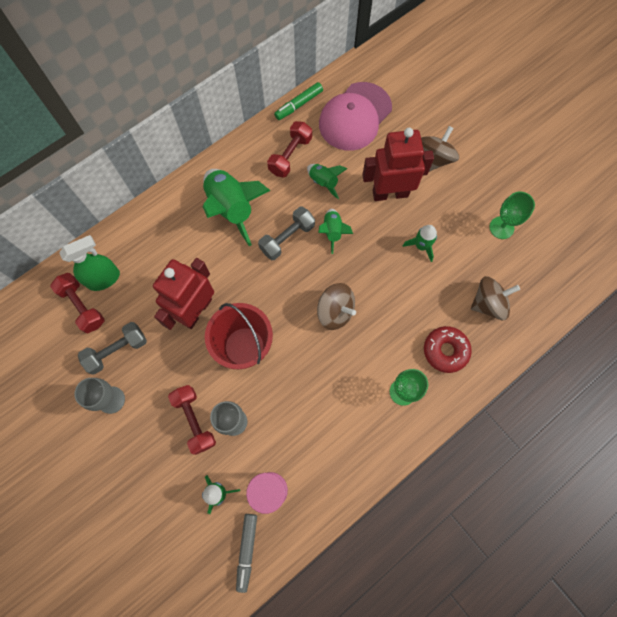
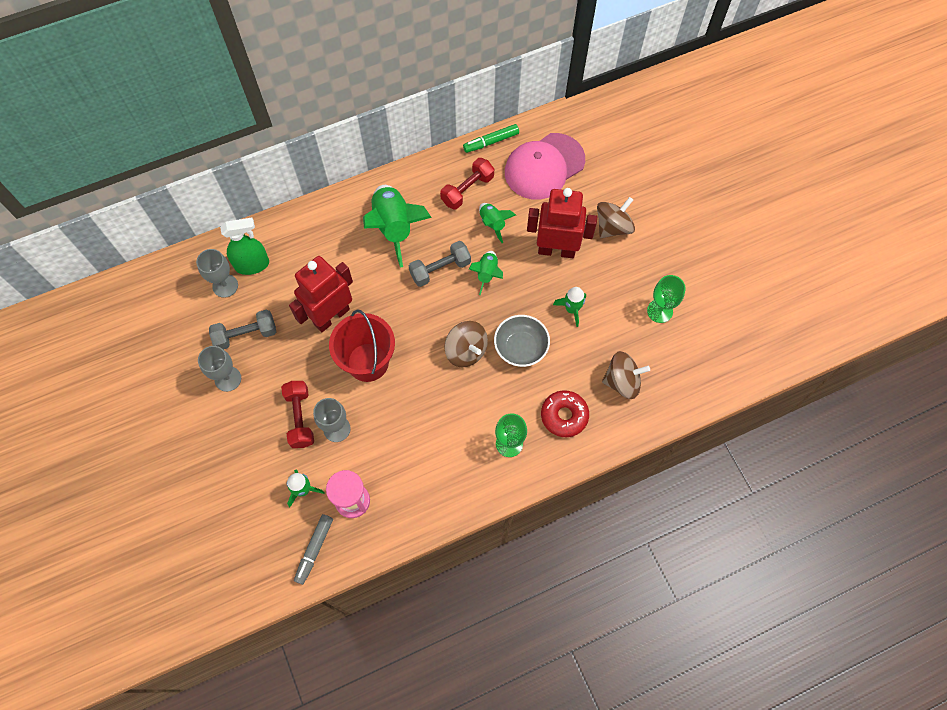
camera: 15 degrees right, 5 degrees down
(82, 306) = (225, 286): red dumbbell -> grey goblet
(385, 295) = (520, 347): none -> grey bowl

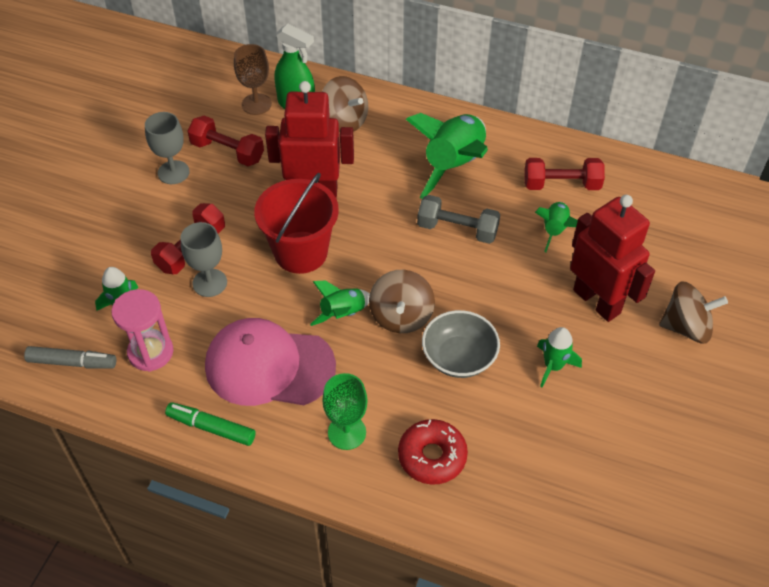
camera: 45 degrees right, 15 degrees down
(225, 286) = (256, 104): grey goblet -> brown goblet
(246, 335) = (227, 152): grey dumbbell -> red dumbbell
(314, 550) = (72, 362): grey marker -> grey marker turned 150 degrees counterclockwise
(487, 274) = (499, 268): green rocket -> green rocket (343, 313)
(491, 142) = (632, 162): green marker -> green marker (211, 427)
(544, 166) = (667, 220): pink cap -> pink cap (269, 366)
(622, 381) = (533, 479): brown spinning top -> brown spinning top (345, 121)
(659, 311) = (654, 447): green goblet -> none

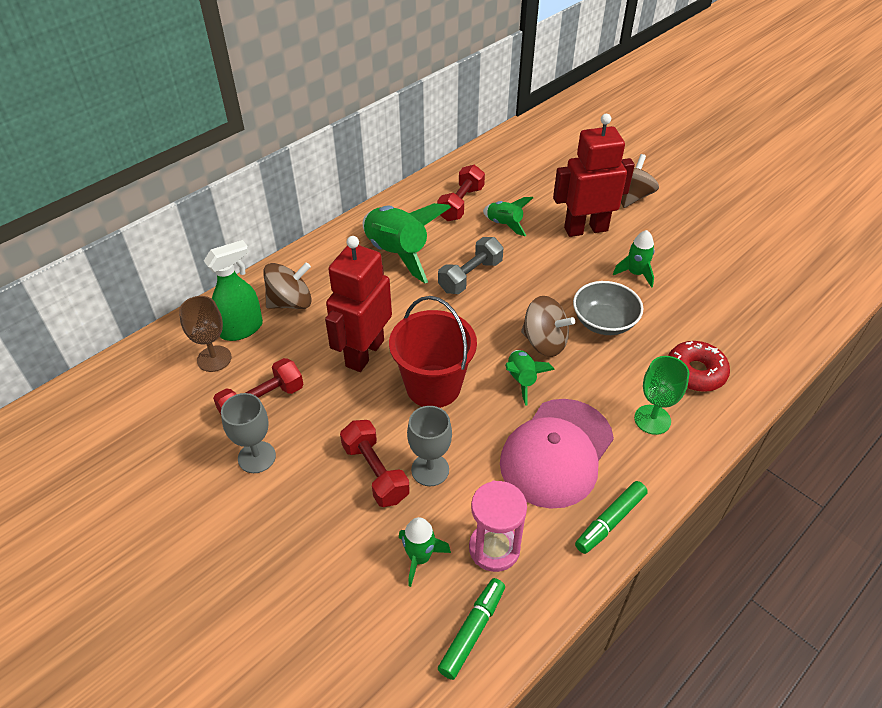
camera: 65 degrees left, 5 degrees down
(72, 362) = (472, 631): grey marker -> green marker

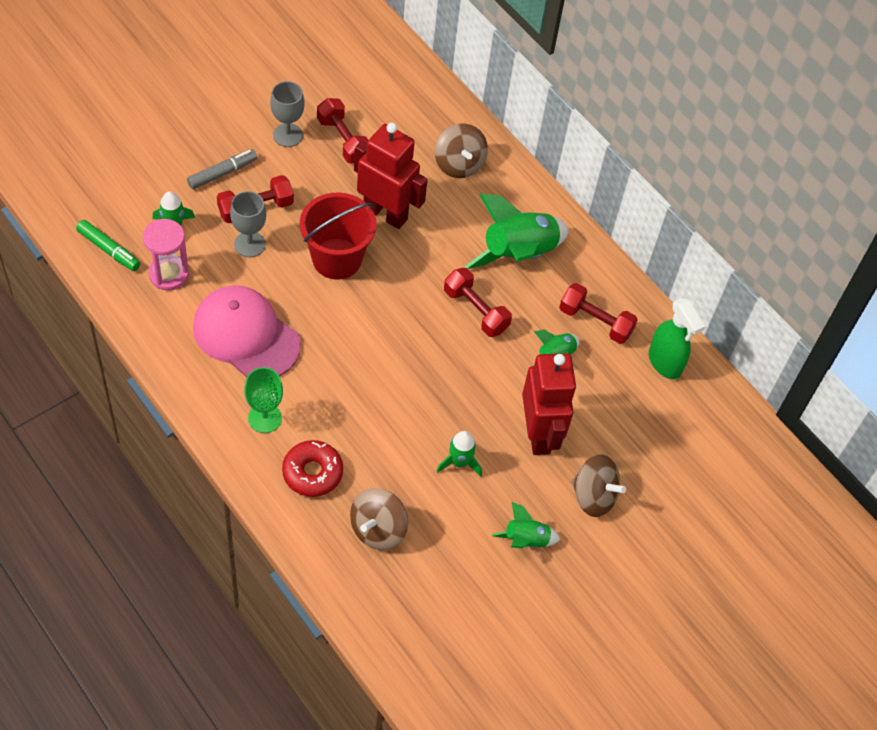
camera: 90 degrees right, 10 degrees up
(214, 359) = (397, 109): brown goblet -> none
(242, 329) = (430, 128): green spray bottle -> green spray bottle (665, 363)
(324, 517) = (222, 173): none -> grey marker
(470, 276) = (476, 310): grey dumbbell -> red dumbbell
(522, 380) = (331, 327): green rocket -> green rocket (526, 540)
(544, 342) = (374, 355): brown spinning top -> brown spinning top (378, 529)
(604, 322) = (392, 412): grey bowl -> none
(610, 521) = (172, 356): green marker -> none

